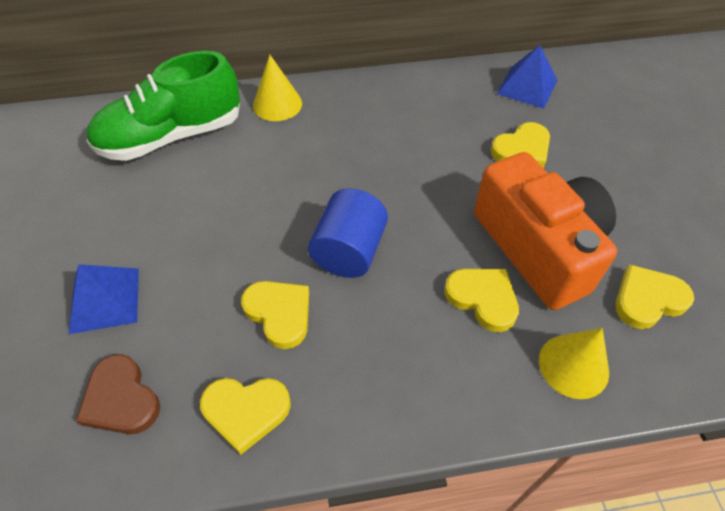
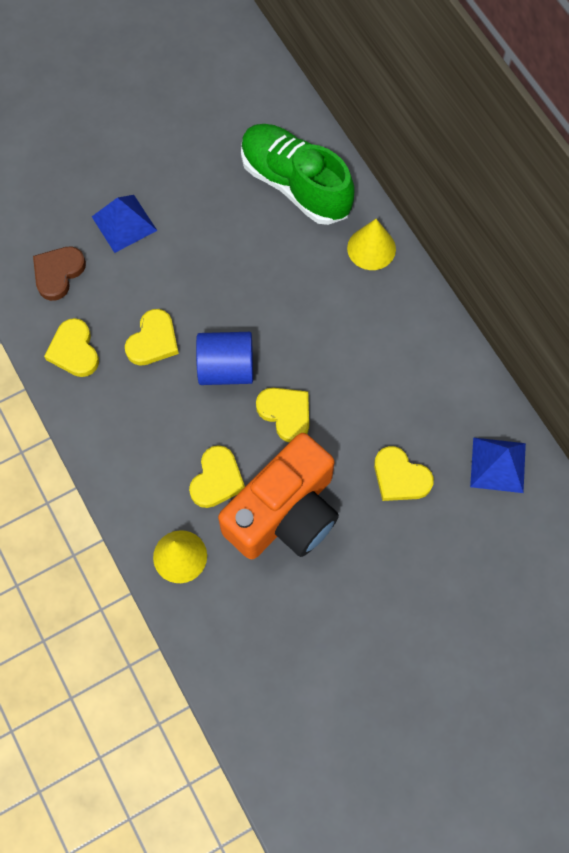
camera: 70 degrees right, 15 degrees up
(648, 299) = (262, 607): yellow heart -> yellow heart (285, 413)

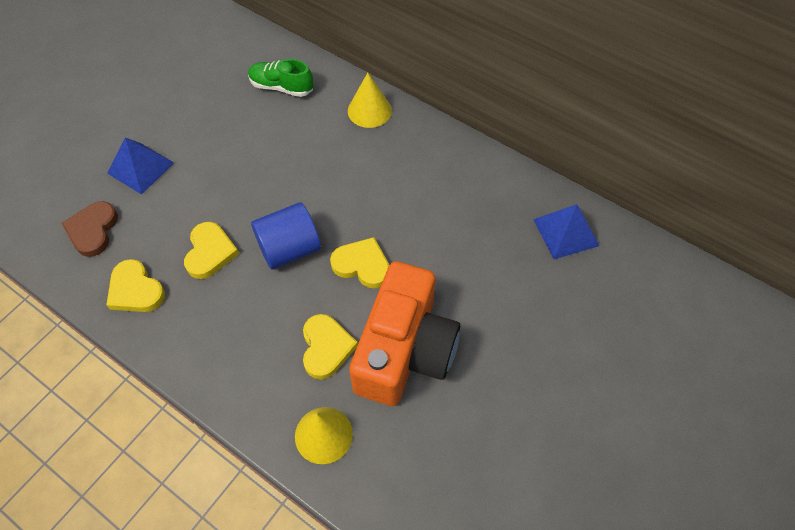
camera: 25 degrees left, 10 degrees down
(295, 184) = (281, 87): green shoe -> green shoe, size x0.55
(400, 477) = (490, 276): yellow heart -> none

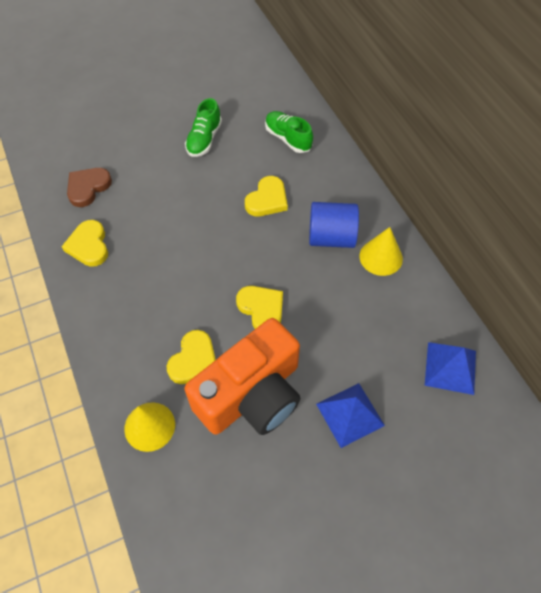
camera: 30 degrees right, 0 degrees up
(140, 168) = (148, 156): blue pyramid -> blue pyramid (350, 414)
(193, 124) = (204, 139): none -> green shoe
(210, 252) = (156, 243): yellow heart -> yellow heart (267, 199)
(289, 249) = (214, 268): blue cylinder -> blue cylinder (331, 237)
(369, 110) = (346, 187): yellow cone -> yellow cone (381, 257)

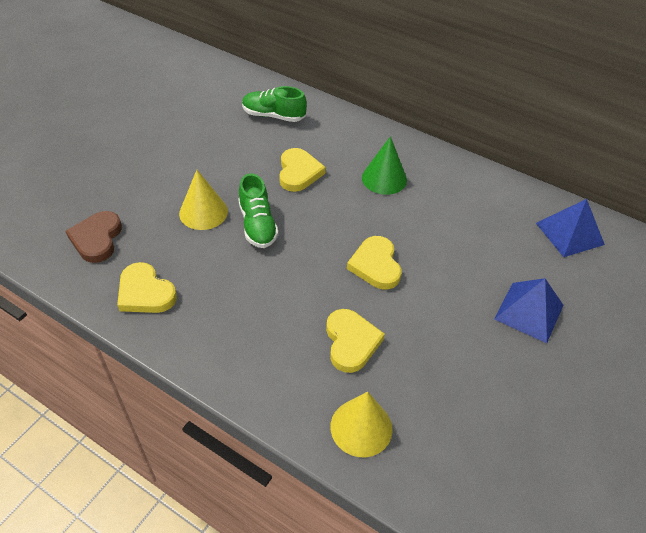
camera: 35 degrees left, 10 degrees down
(204, 139) = (190, 146): green shoe -> green shoe (257, 225)
(252, 394) = (432, 342): orange camera -> none
(261, 309) = (375, 265): yellow heart -> yellow heart turned 120 degrees counterclockwise
(331, 237) = (384, 178): blue cylinder -> green cone
(381, 257) = (439, 176): yellow cone -> yellow cone (203, 212)

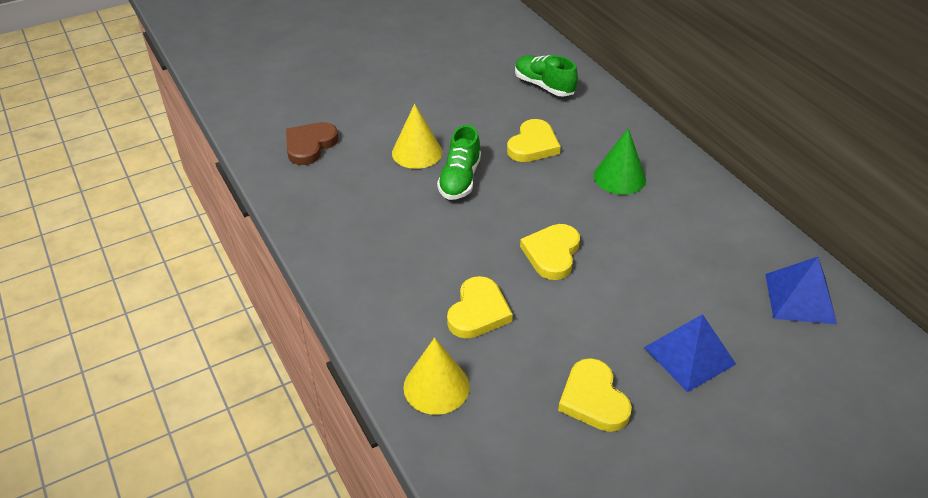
camera: 30 degrees right, 5 degrees down
(145, 292) = (321, 202): yellow heart -> yellow heart (593, 399)

